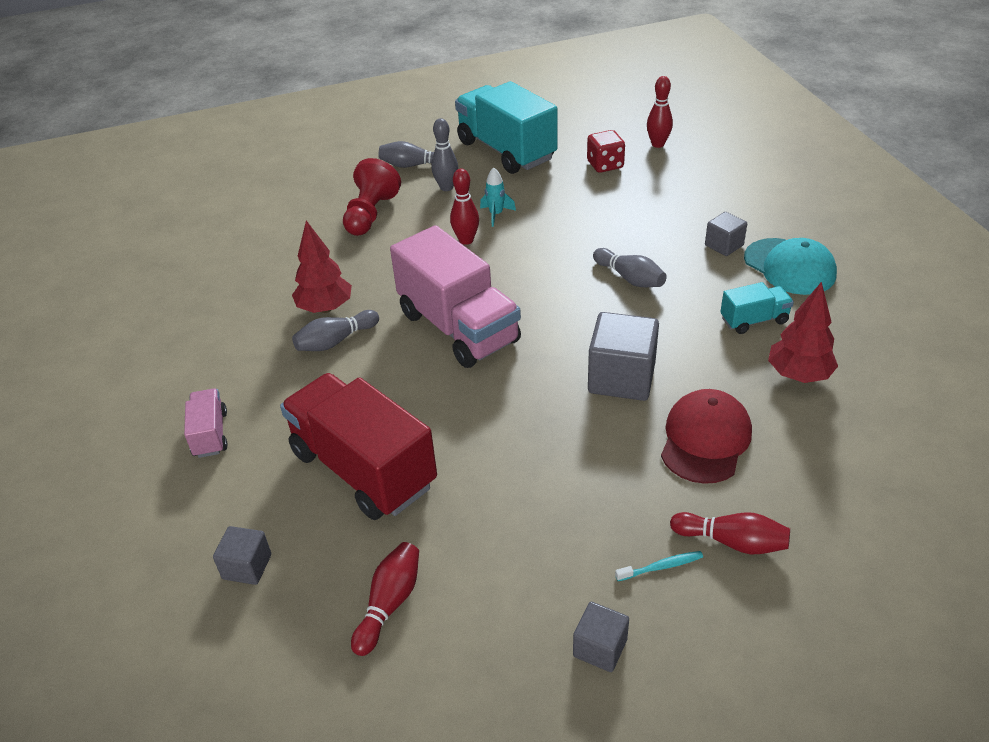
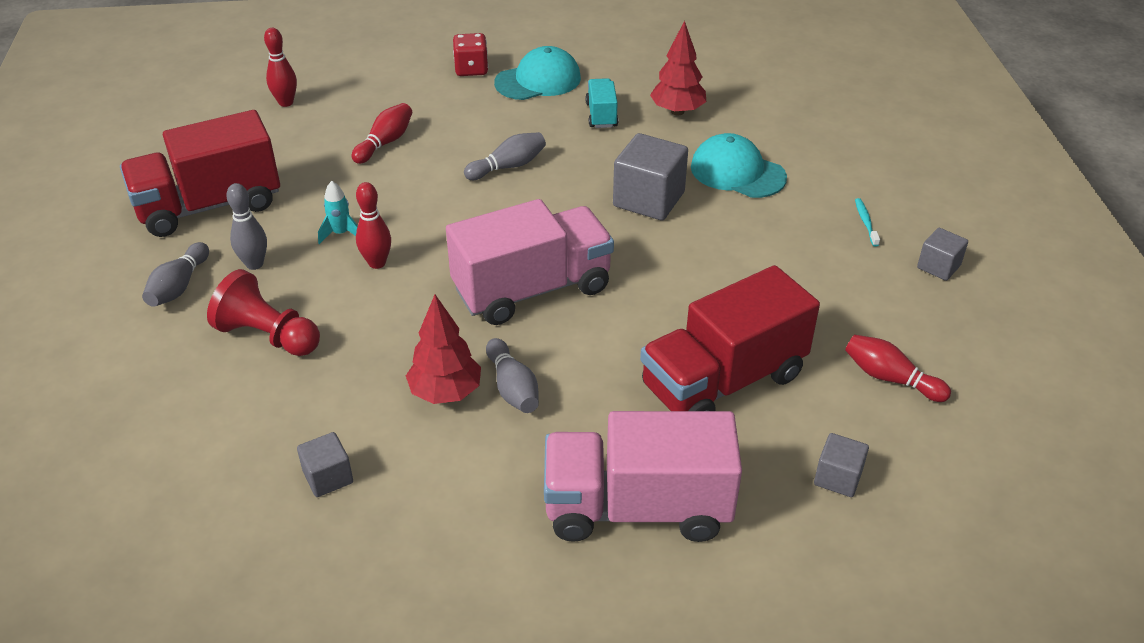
camera: 80 degrees left, 0 degrees up
(210, 434) = (637, 508): pink truck -> pink truck, size x2.13
(506, 151) = (209, 206): turquoise truck -> red truck
(605, 165) = (298, 143): red dice -> red dice (471, 69)
(705, 439) = (737, 172): red cap -> turquoise cap
(724, 245) = (487, 105): grey cube -> grey cube (328, 477)
(732, 542) = (846, 184): red bowling pin -> red bowling pin (385, 143)

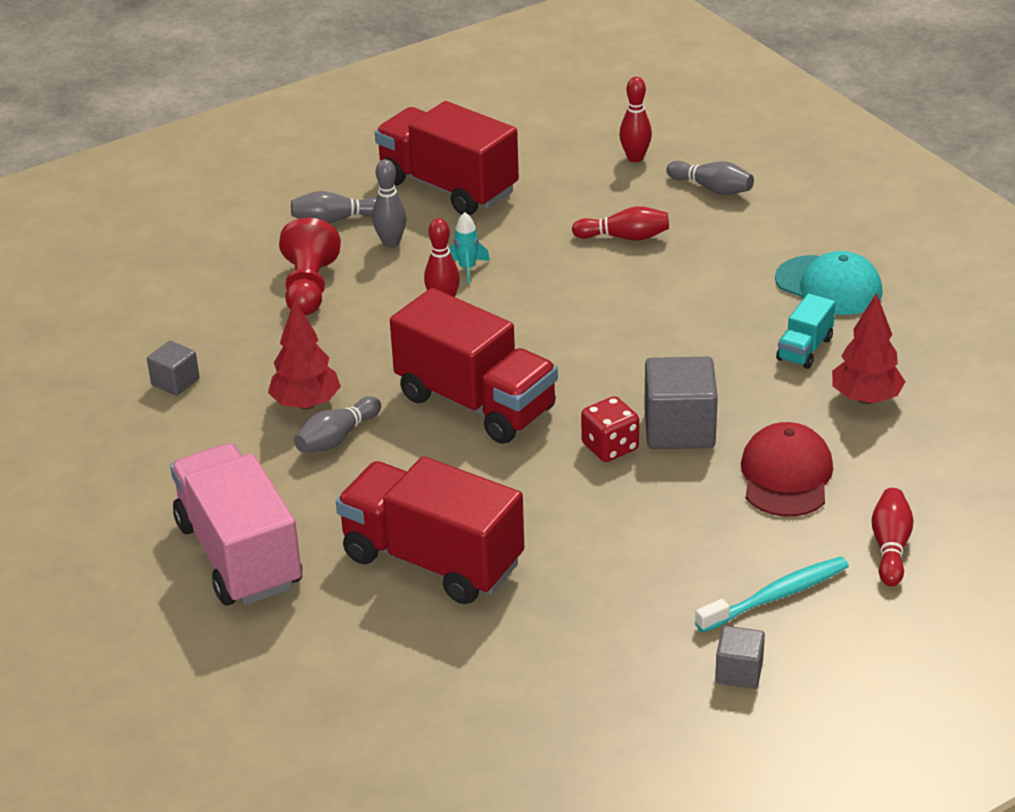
camera: 65 degrees right, 5 degrees down
(471, 69) = (805, 237): red dice -> red dice (610, 447)
(508, 166) = (653, 322): grey bowling pin -> grey bowling pin (712, 188)
(532, 289) = (476, 403): pink truck -> red truck
(601, 115) = (804, 349): turquoise truck -> turquoise truck turned 150 degrees clockwise
(737, 172) = (786, 476): turquoise cap -> red cap
(838, 478) = (350, 668): grey cube -> none
(865, 222) = (776, 596): turquoise toothbrush -> turquoise toothbrush, size x1.90
(890, 378) = (517, 673): red bowling pin -> red bowling pin (890, 547)

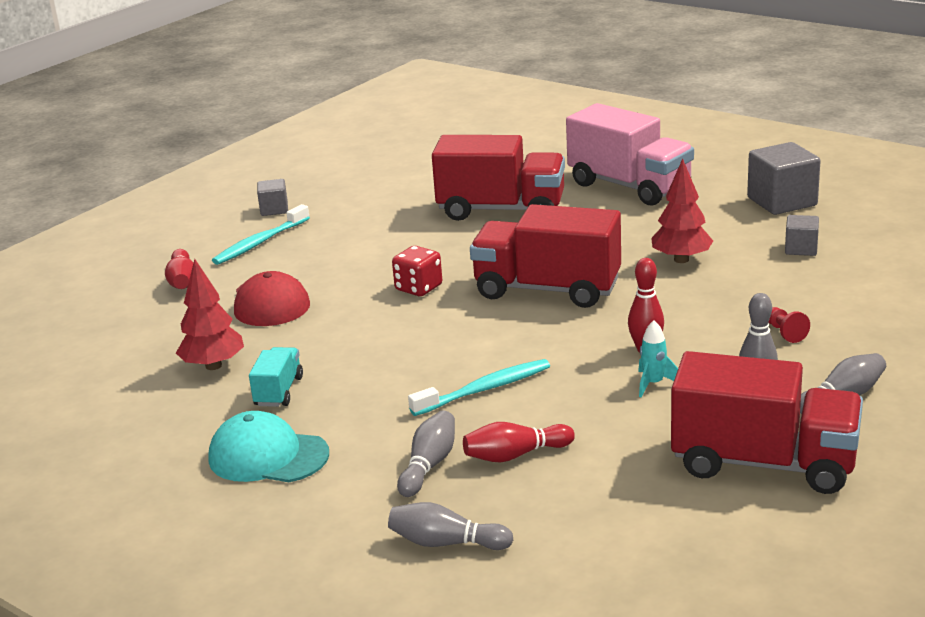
camera: 160 degrees right, 10 degrees down
(309, 288) = (784, 332): red pawn -> red pawn, size x0.50
(337, 438) = (633, 248): grey bowling pin -> grey bowling pin (429, 465)
(613, 301) = (484, 389): none -> turquoise toothbrush
(635, 158) = (570, 563): red bowling pin -> none
(679, 429) = (369, 310): grey cube -> grey cube (782, 202)

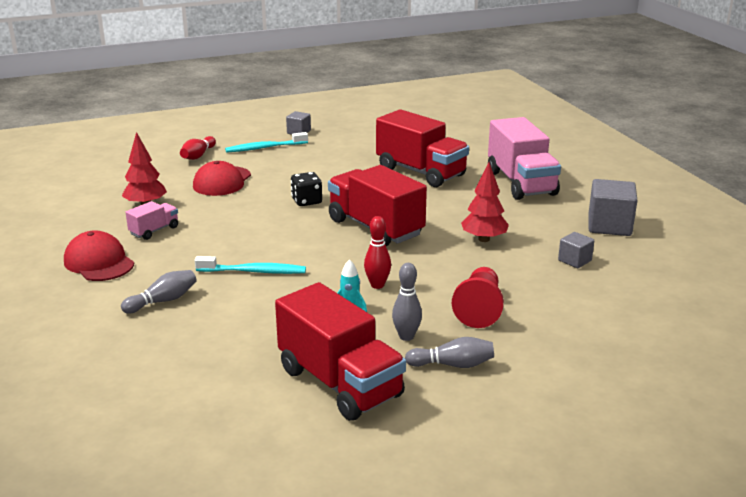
camera: 30 degrees right, 0 degrees up
(268, 456) = (99, 262): turquoise cap -> red cap
(278, 391) = (154, 230): turquoise truck -> pink truck
(418, 288) = (306, 201): red dice -> black dice
(446, 543) = (107, 346): grey bowling pin -> none
(515, 455) = (213, 315): red bowling pin -> none
(784, 332) = (479, 309): red pawn -> red pawn, size x2.01

